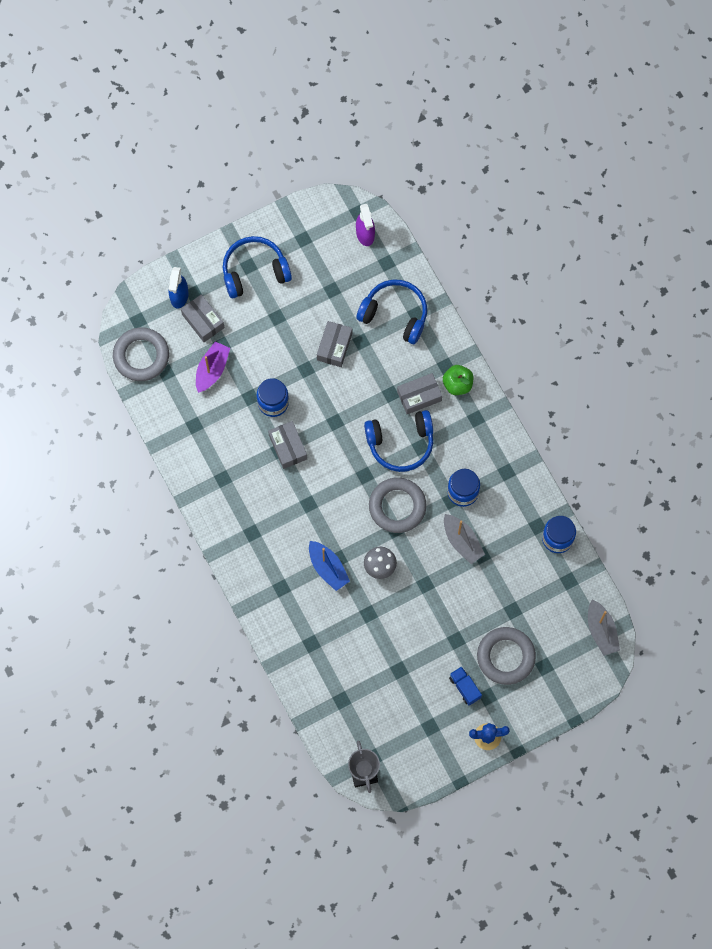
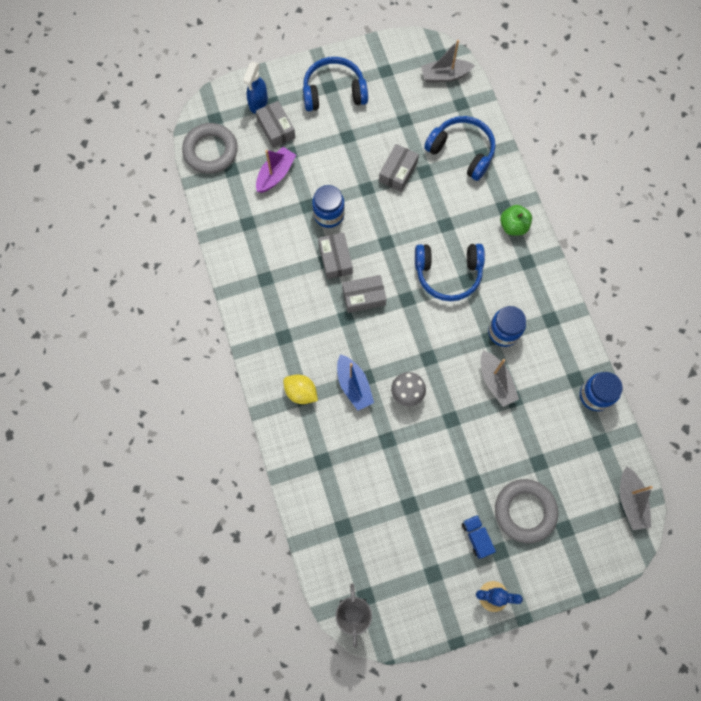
camera: 10 degrees right, 0 degrees up
(279, 583) = (301, 392): none -> yellow lemon
(365, 234) = (445, 76): purple spray bottle -> grey boat
(397, 506) = (435, 335): grey ring -> none
(419, 396) = (473, 231): grey box -> grey box (364, 297)

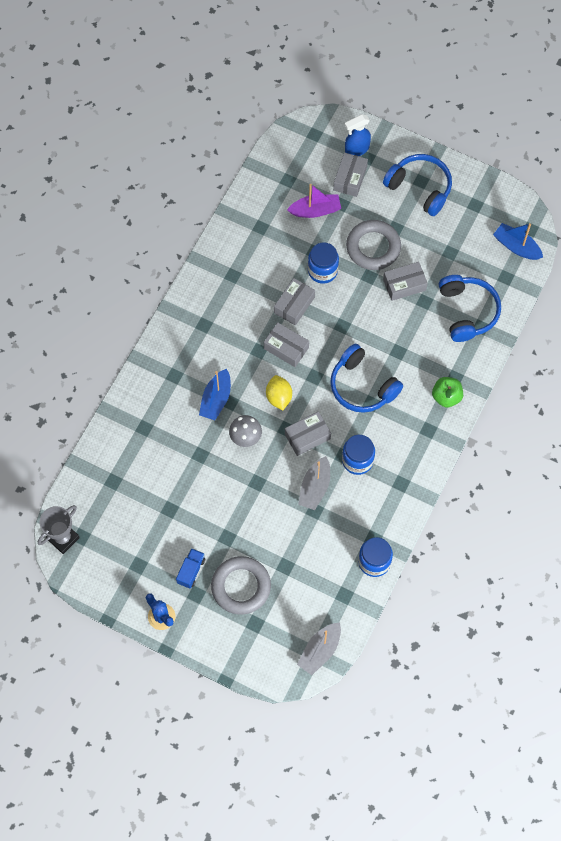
camera: 45 degrees right, 5 degrees down
(210, 151) = (287, 155): grey ring -> grey ring (373, 247)
(301, 392) = (176, 371): yellow lemon -> yellow lemon (279, 397)
(445, 76) = (516, 246): grey boat -> blue boat
(450, 348) = (307, 436): none -> grey box

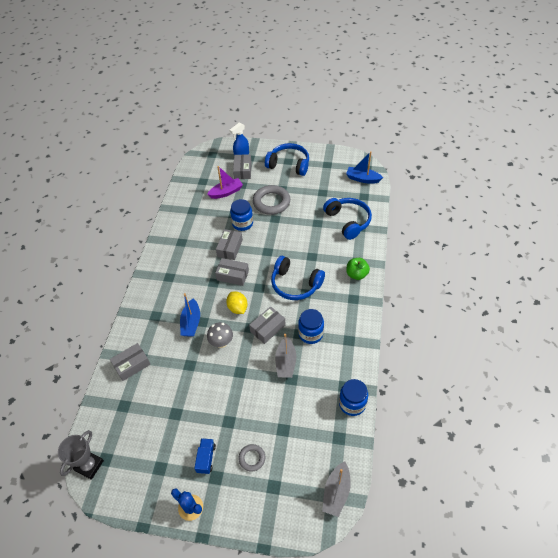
camera: 15 degrees left, 15 degrees down
(241, 586) = (252, 458): grey ring -> grey ring, size x0.52
(404, 285) = (300, 217): grey box -> grey box (132, 365)

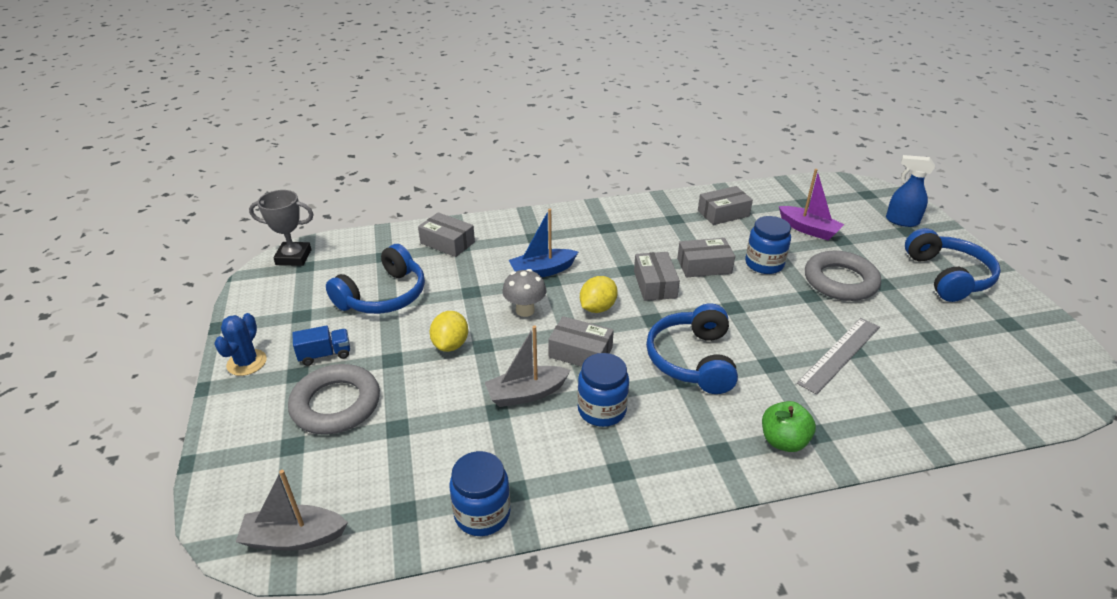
camera: 65 degrees right, 15 degrees down
(231, 388) = (450, 344): none -> yellow lemon
(242, 170) = (871, 232): grey box -> grey box (723, 213)
(252, 458) = (336, 404): grey ring -> grey ring, size x1.93
(317, 229) = (840, 354): none -> grey ruler
(348, 221) = (903, 392): blue headphones -> blue headphones (383, 296)
(362, 179) = (1038, 385): blue boat -> none

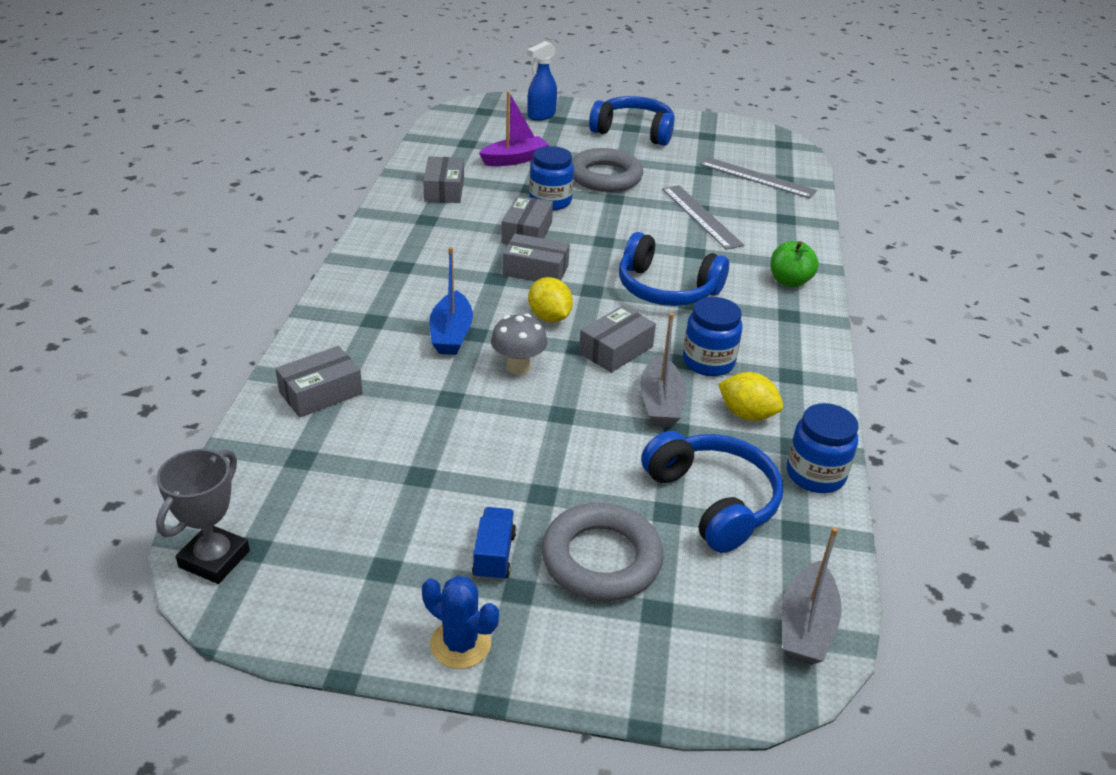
camera: 70 degrees left, 0 degrees up
(383, 296) = (400, 476): blue headphones -> blue headphones (713, 501)
(450, 344) = (544, 438): yellow lemon -> yellow lemon (747, 414)
(968, 377) = (757, 177): none -> grey ruler

